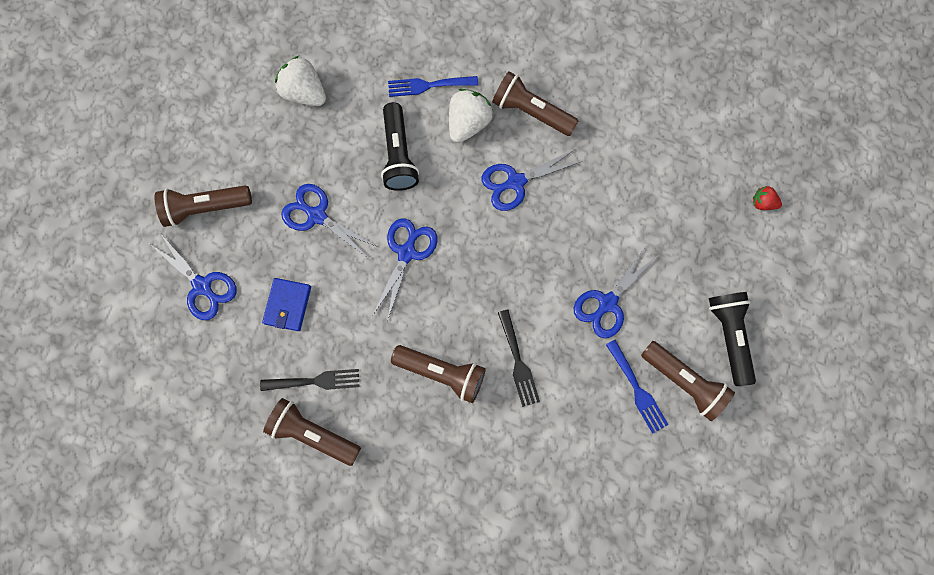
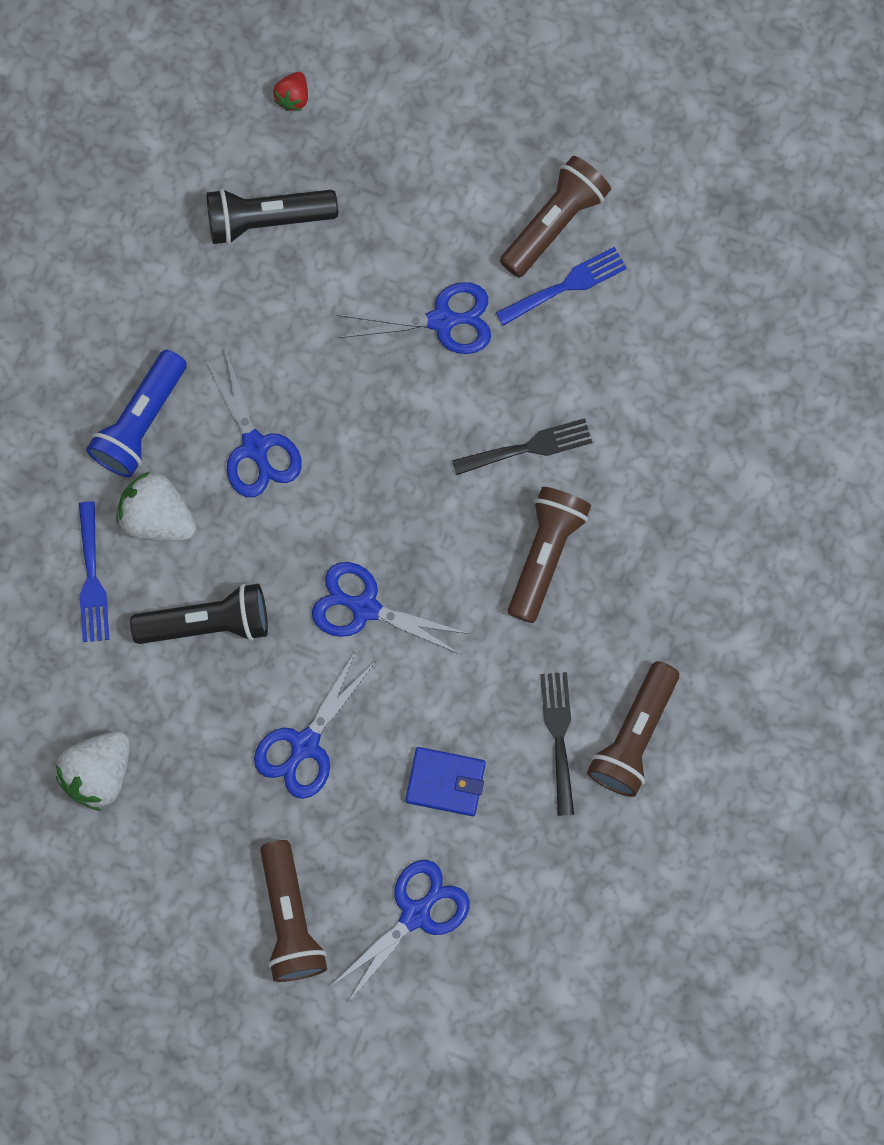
camera: 90 degrees left, 0 degrees up
(531, 112) = (141, 422): brown flashlight -> blue flashlight
(607, 303) = (442, 320): blue scissors -> blue scissors turned 45 degrees counterclockwise
(728, 336) = (489, 158): black flashlight -> black flashlight (266, 220)

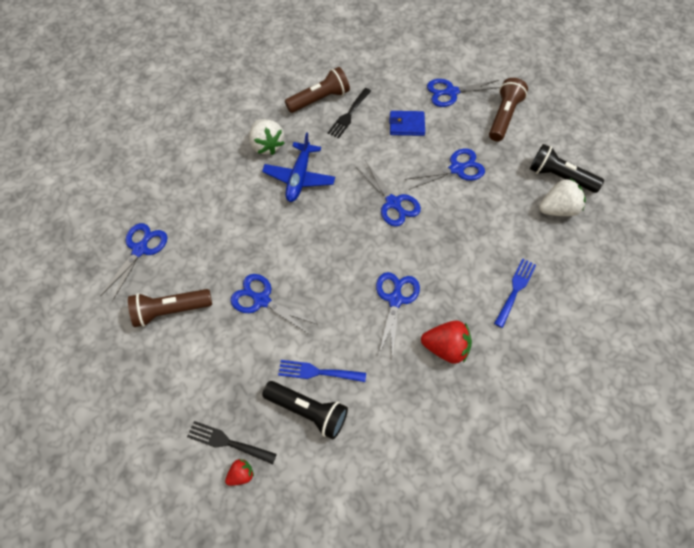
camera: 145 degrees left, 15 degrees down
(141, 422) = (446, 348): blue flashlight -> red strawberry
(158, 517) = (465, 297): white strawberry -> white strawberry (267, 145)
(208, 622) = (469, 238): black flashlight -> black flashlight (559, 177)
(445, 782) = (406, 125): blue wallet -> blue wallet turned 45 degrees counterclockwise
(528, 447) = (270, 221): black fork -> black fork (227, 442)
(545, 554) = (299, 177): brown flashlight -> blue plane
(566, 285) = (192, 278): blue fork -> blue fork (317, 372)
(678, 276) = (140, 249): none -> blue scissors

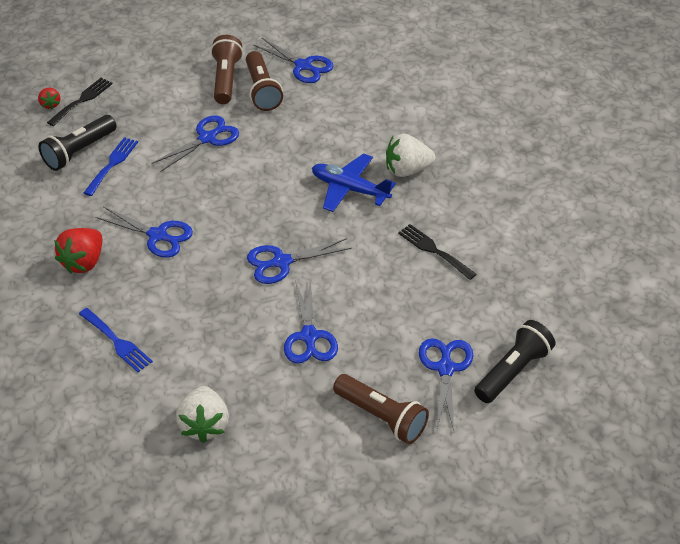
camera: 105 degrees right, 15 degrees down
(319, 99) = (469, 228): brown flashlight -> brown flashlight (262, 91)
(406, 125) = (399, 304): blue wallet -> none
(559, 177) = (254, 446): black flashlight -> black flashlight (513, 371)

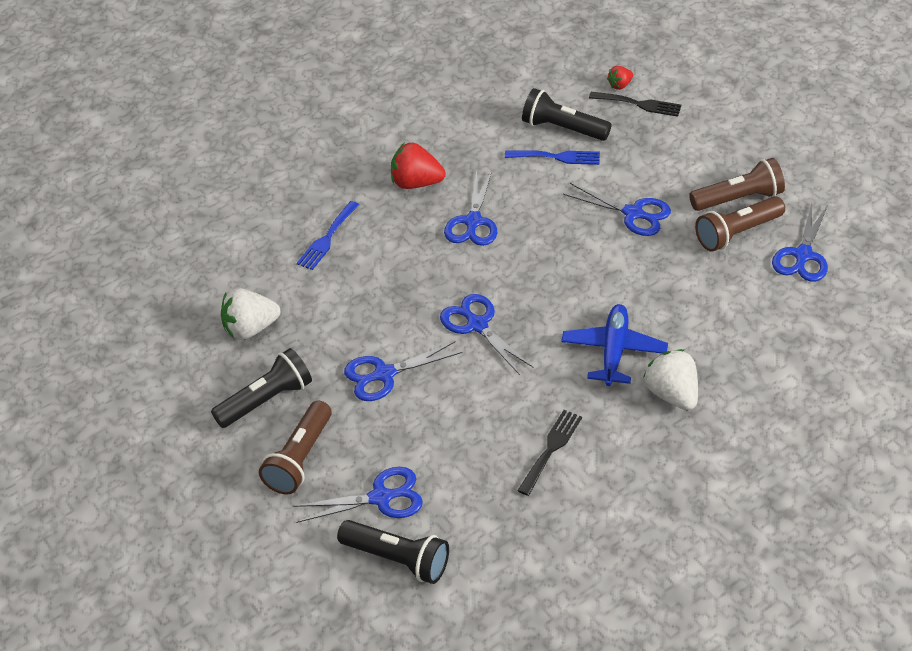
camera: 75 degrees right, 0 degrees up
(301, 429) = (266, 400): none -> black flashlight

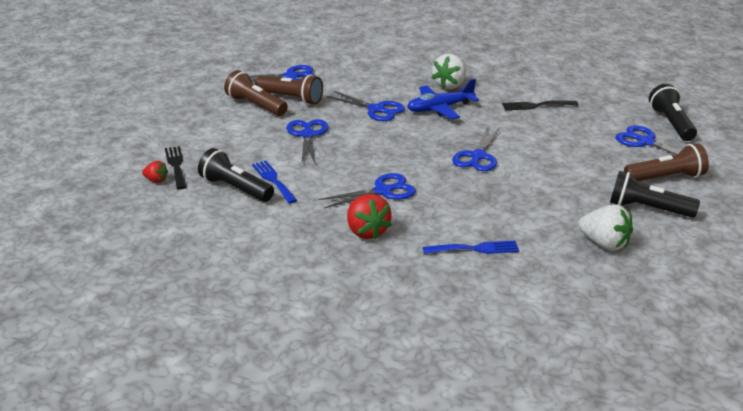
camera: 125 degrees left, 15 degrees down
(384, 374) = (562, 174): blue scissors -> blue scissors (376, 109)
(562, 128) = (235, 188): black flashlight -> black flashlight turned 135 degrees clockwise

